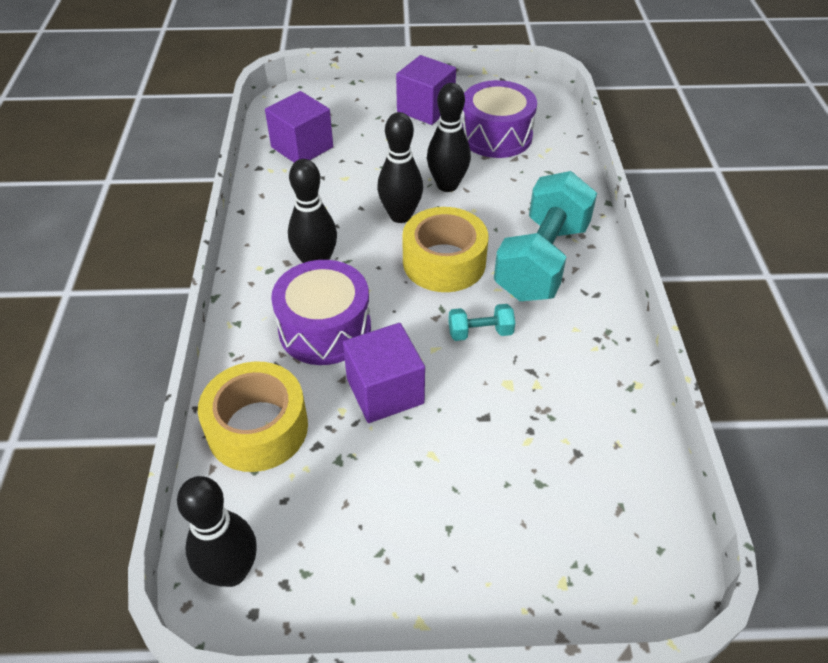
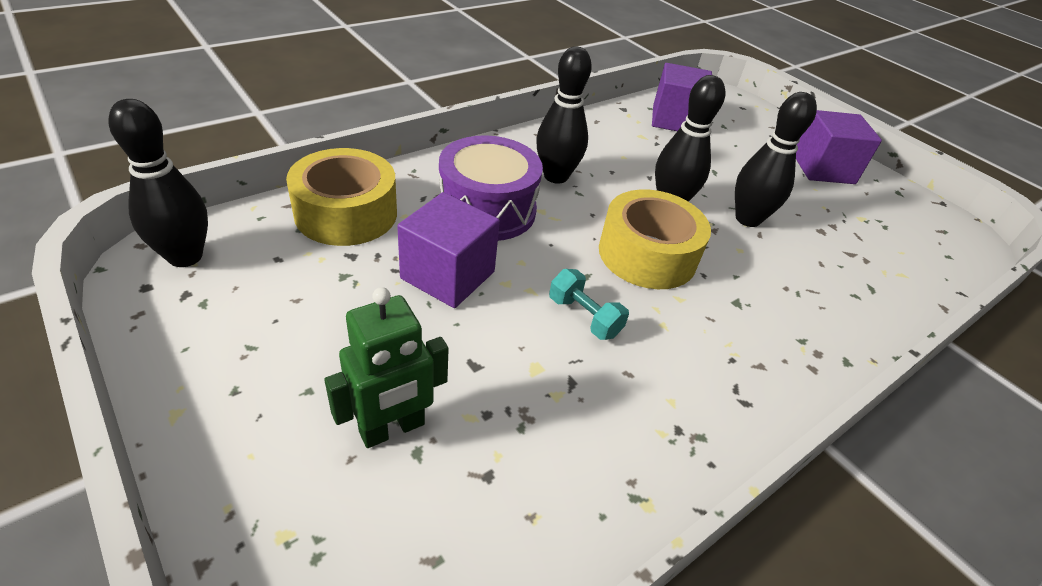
camera: 50 degrees right, 5 degrees down
(496, 136) = (860, 227): purple drum -> none
(513, 489) = (392, 429): none -> green robot
(541, 260) = (737, 330): turquoise dumbbell -> none

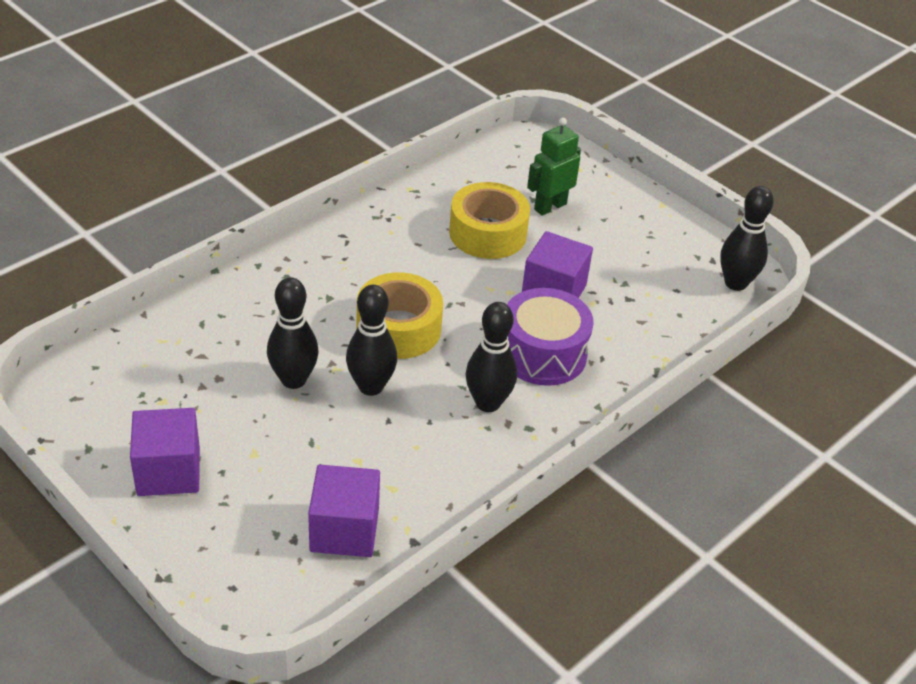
camera: 175 degrees right, 0 degrees up
(346, 213) = (654, 332): yellow tape -> yellow tape (488, 233)
(584, 317) = (449, 274): turquoise dumbbell -> none

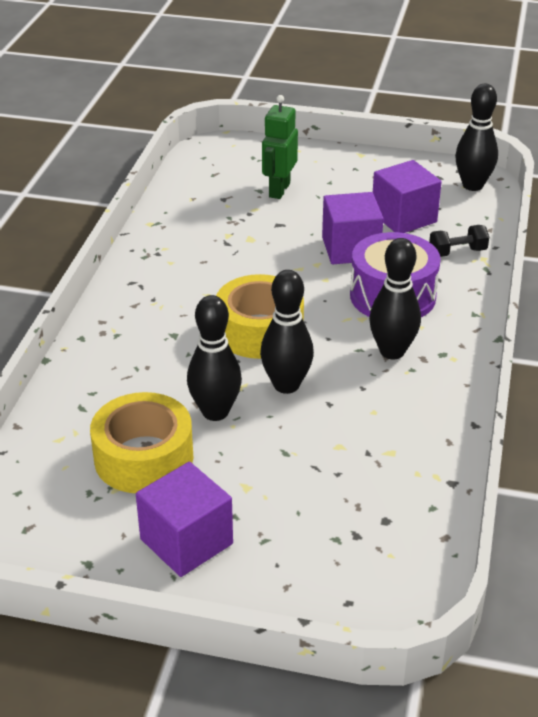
camera: 30 degrees left, 5 degrees down
(344, 530) = (389, 504): purple cube -> purple cube (404, 217)
(488, 233) = (252, 229): yellow tape -> yellow tape (144, 457)
(647, 341) = (457, 252): none -> black dumbbell

